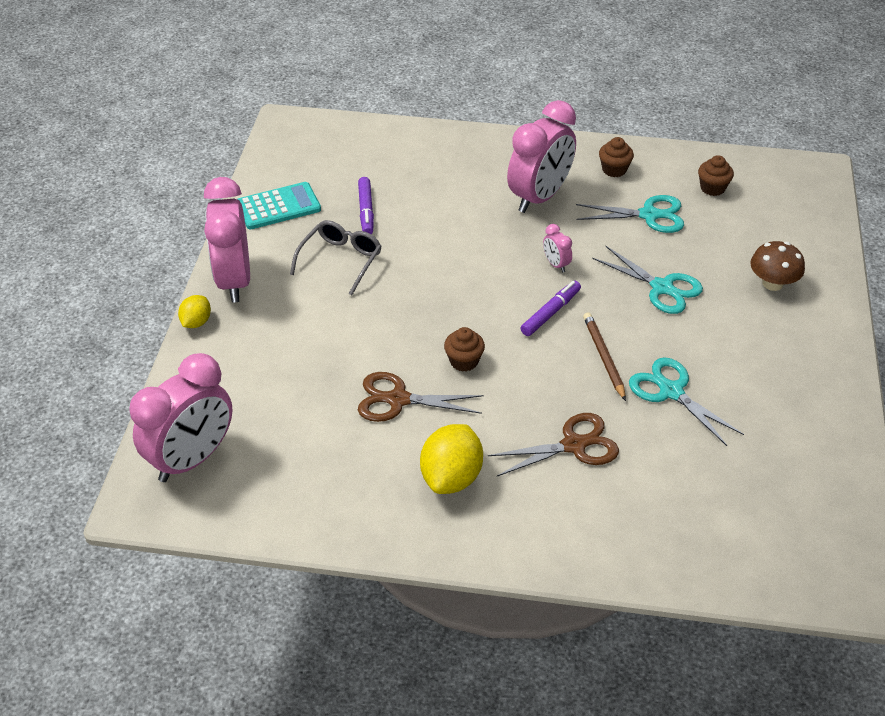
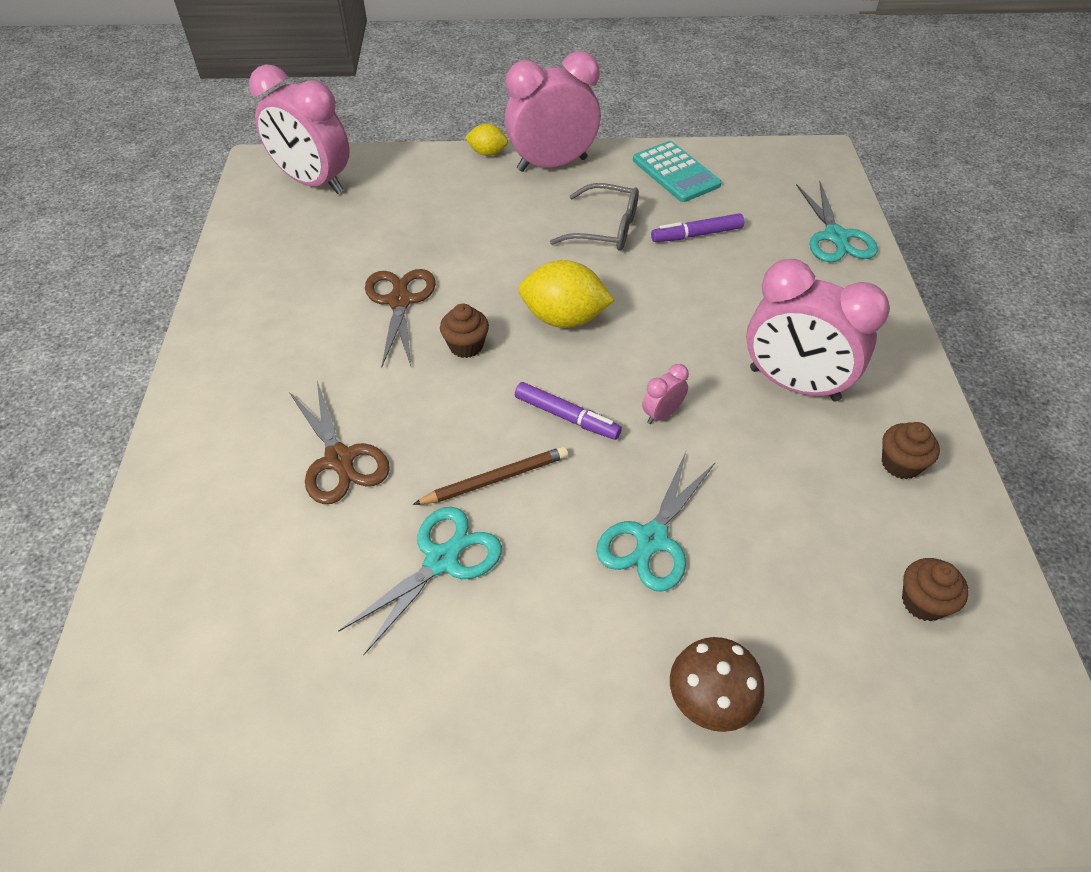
camera: 80 degrees right, 5 degrees up
(451, 477) = (290, 356): yellow lemon -> yellow lemon (564, 318)
(649, 215) = (811, 515): turquoise scissors -> turquoise scissors (835, 237)

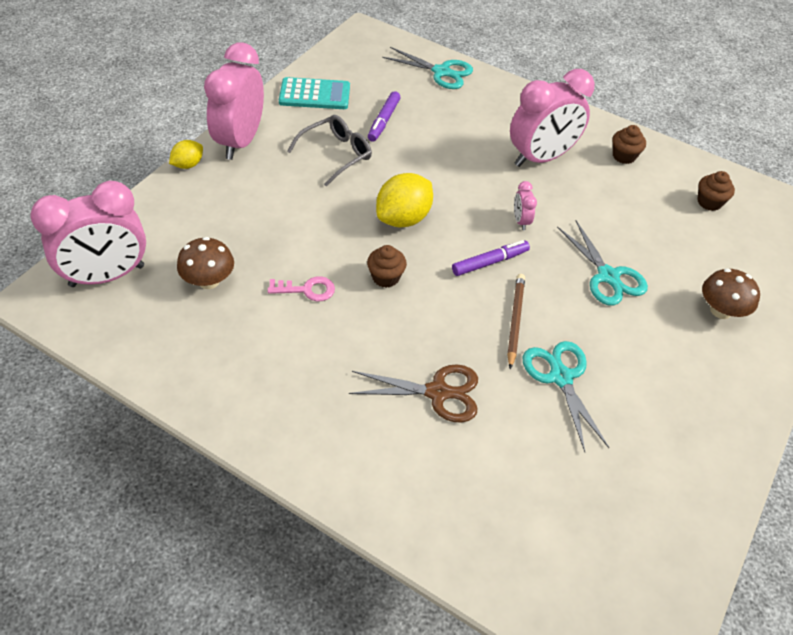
camera: 60 degrees left, 0 degrees up
(357, 237) = (209, 281): none -> brown mushroom
(400, 301) = (307, 290): brown scissors -> pink key

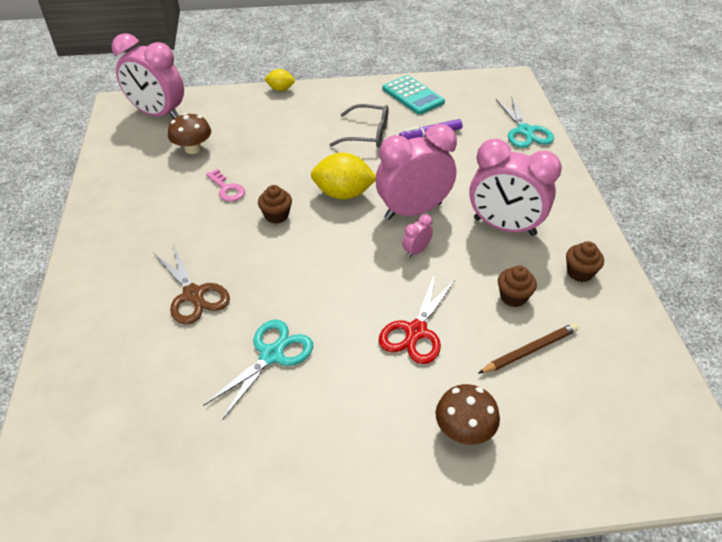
camera: 55 degrees right, 5 degrees down
(240, 141) = (326, 94): pink clock -> pink clock (413, 211)
(490, 262) = (351, 257): purple marker -> none
(515, 320) = (305, 300): brown pencil -> brown pencil (530, 350)
(608, 276) = (416, 332): turquoise scissors -> red scissors
(709, 202) = (601, 358): brown cupcake -> brown cupcake (513, 297)

